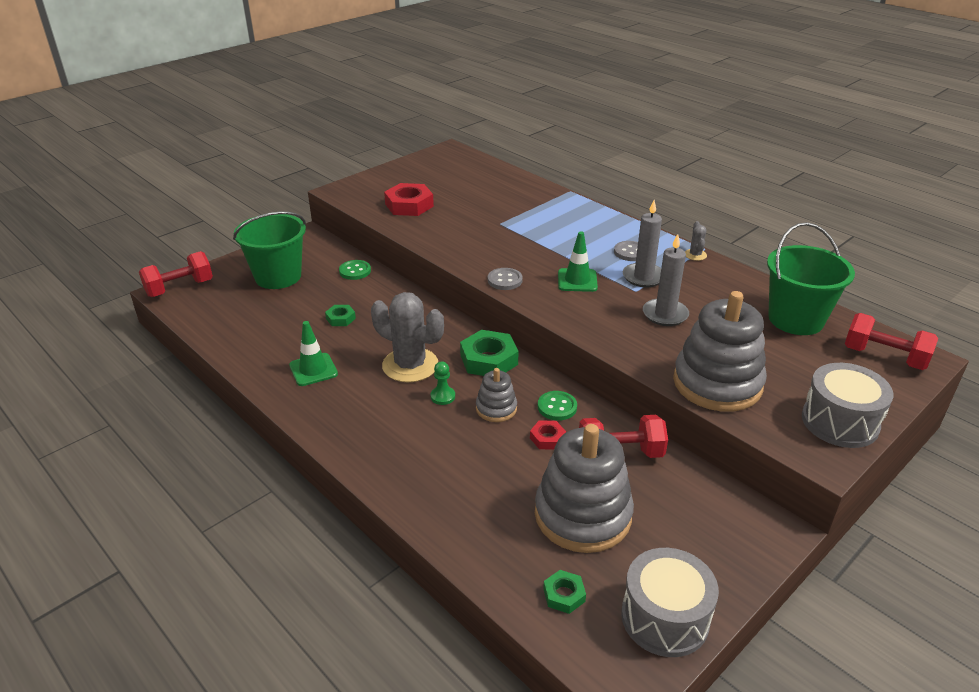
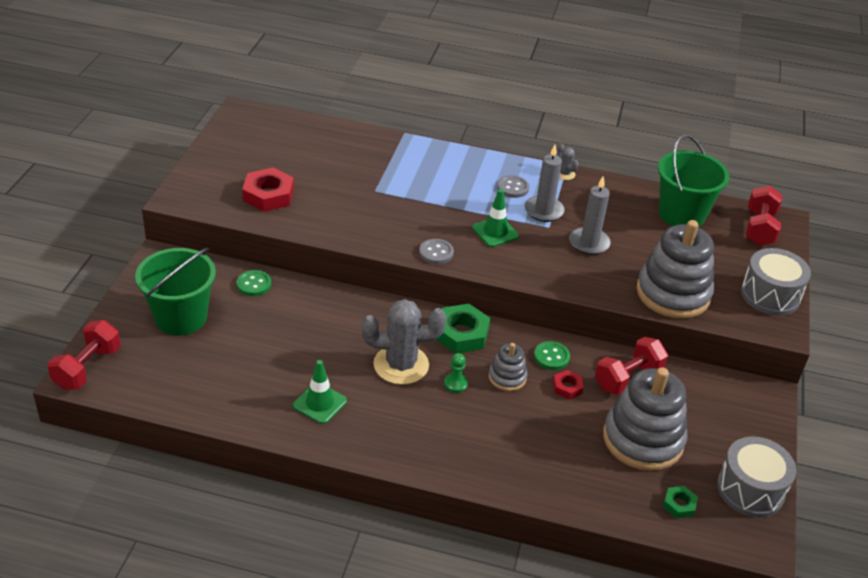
camera: 35 degrees left, 5 degrees up
(340, 318) = (292, 341): green nut -> none
(884, 357) = (759, 228): red dumbbell -> red dumbbell turned 75 degrees counterclockwise

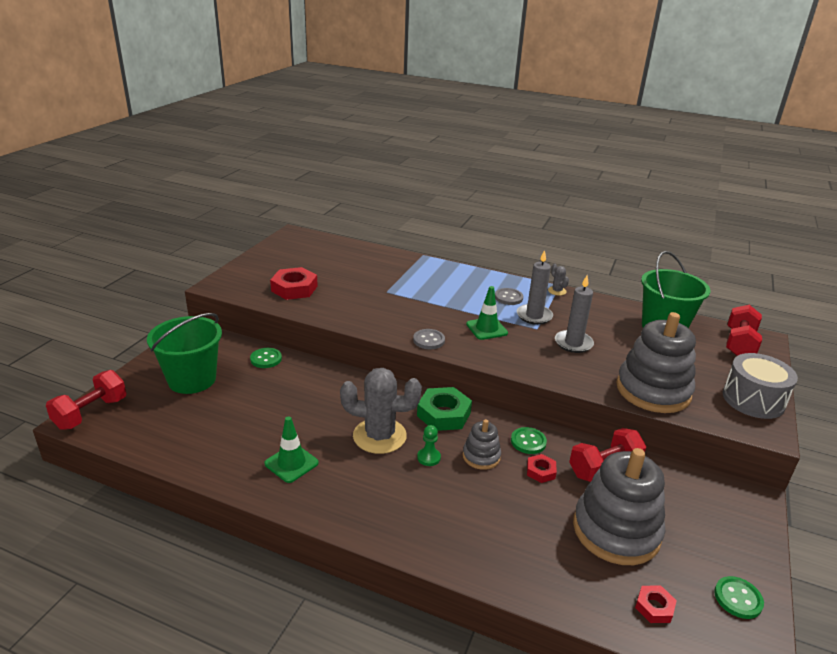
camera: 10 degrees right, 10 degrees down
(679, 505) = (654, 607): green nut -> red nut
(750, 489) = (738, 598): grey drum -> green button

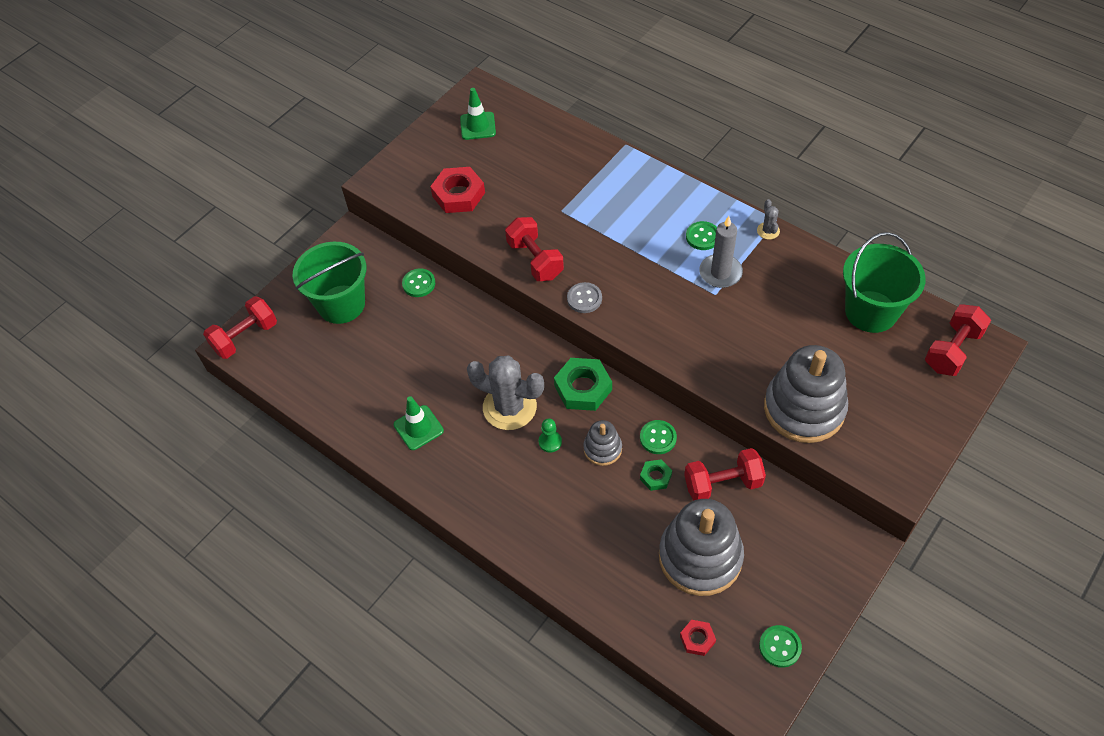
camera: 20 degrees right, 25 degrees up
(375, 321) = (535, 260): none -> red dumbbell
(486, 329) = (656, 288): green traffic cone -> green traffic cone (478, 126)
(508, 297) = (702, 237): grey button -> green button
(540, 471) = (655, 477): red nut -> green nut
(573, 343) = (747, 324): grey candle -> none
(753, 400) = (913, 438): grey drum -> none

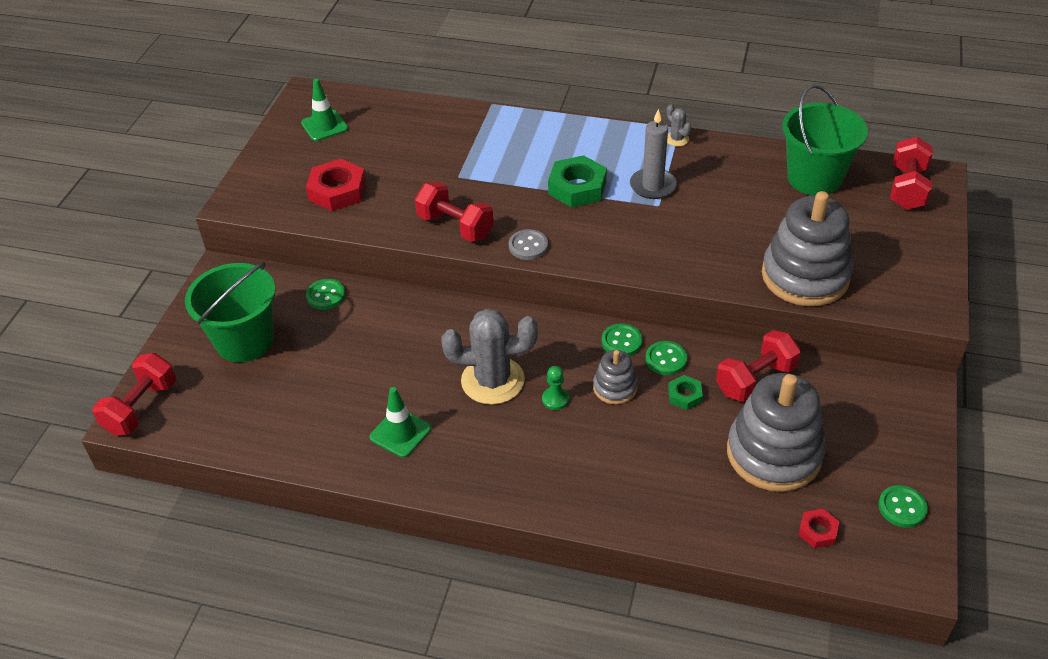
camera: 25 degrees left, 10 degrees down
(583, 388) = (562, 338): green nut -> green nut (577, 187)
(702, 237) = (616, 160): green button -> green button (621, 341)

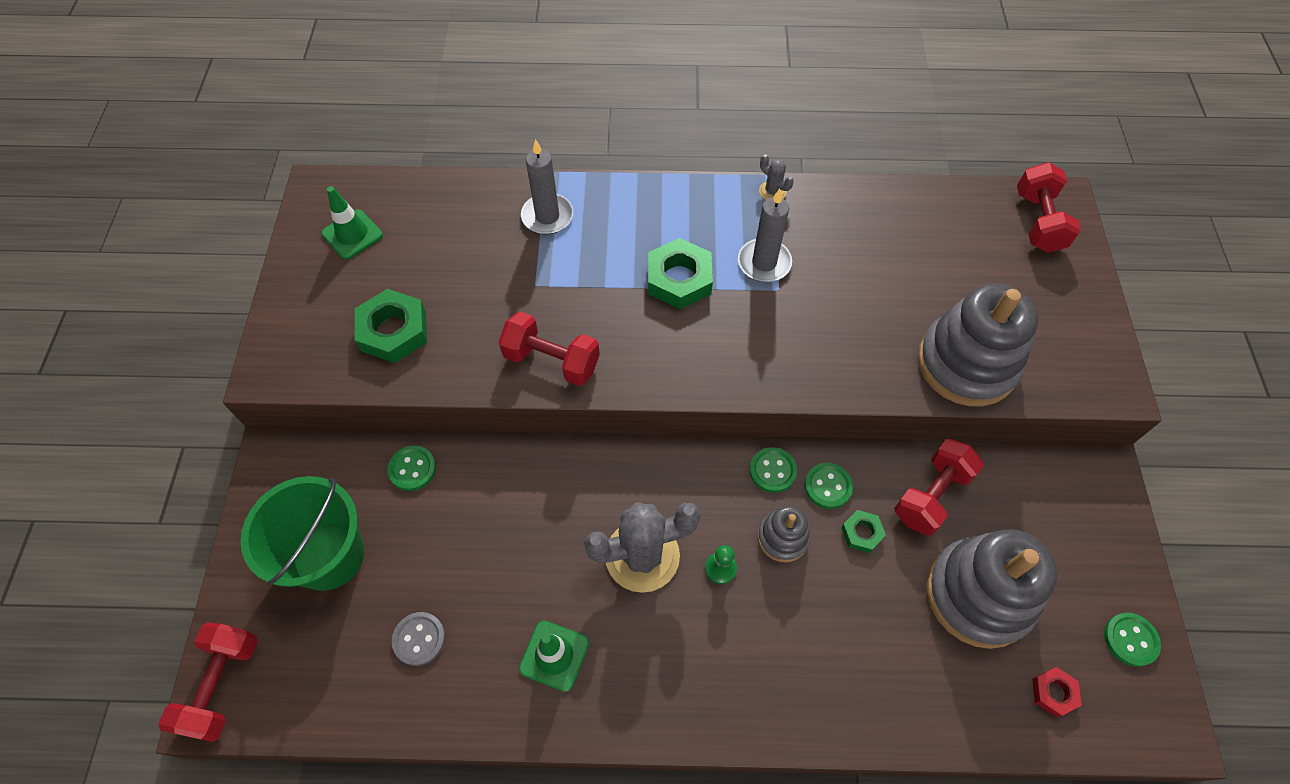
camera: 15 degrees left, 15 degrees up
(337, 191) = (393, 331): red nut -> green nut
(482, 133) = (547, 216): none -> grey candle
(528, 246) = (645, 375): grey button -> grey button (419, 639)
(814, 178) = (937, 223): green bucket -> none

